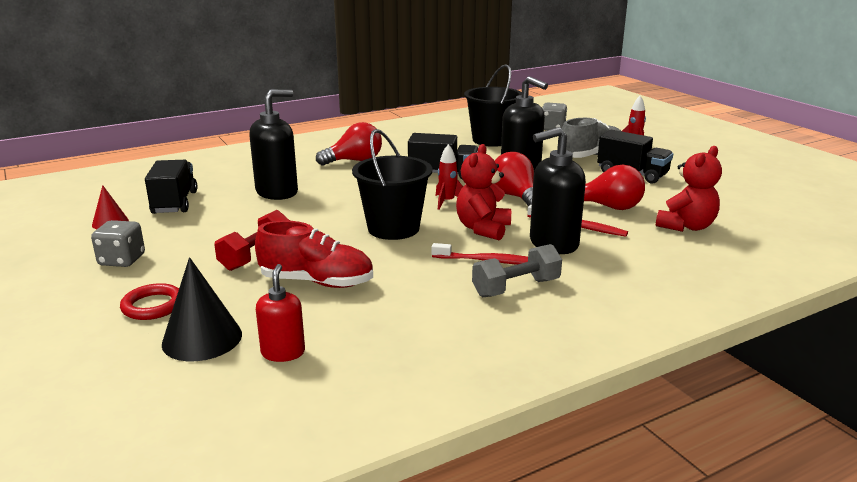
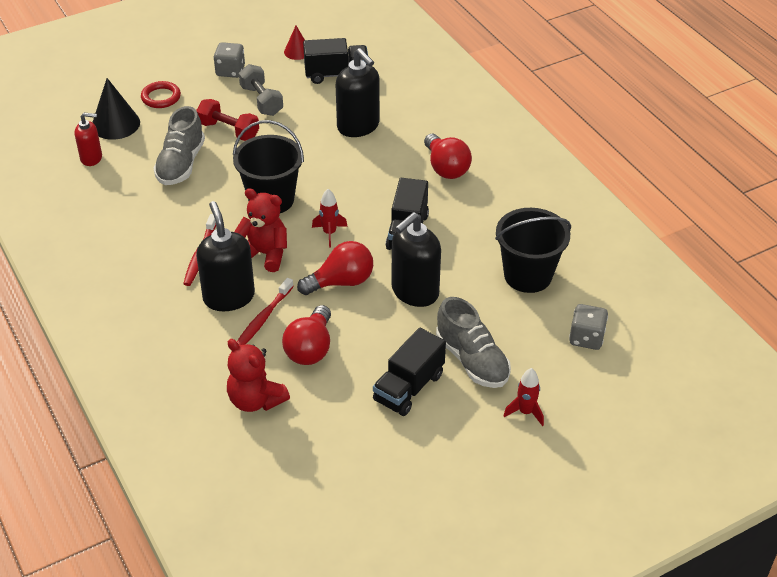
camera: 90 degrees right, 20 degrees up
(317, 282) = (181, 164): red shoe -> grey shoe
(516, 288) = (152, 266): grey dumbbell -> grey dumbbell (261, 101)

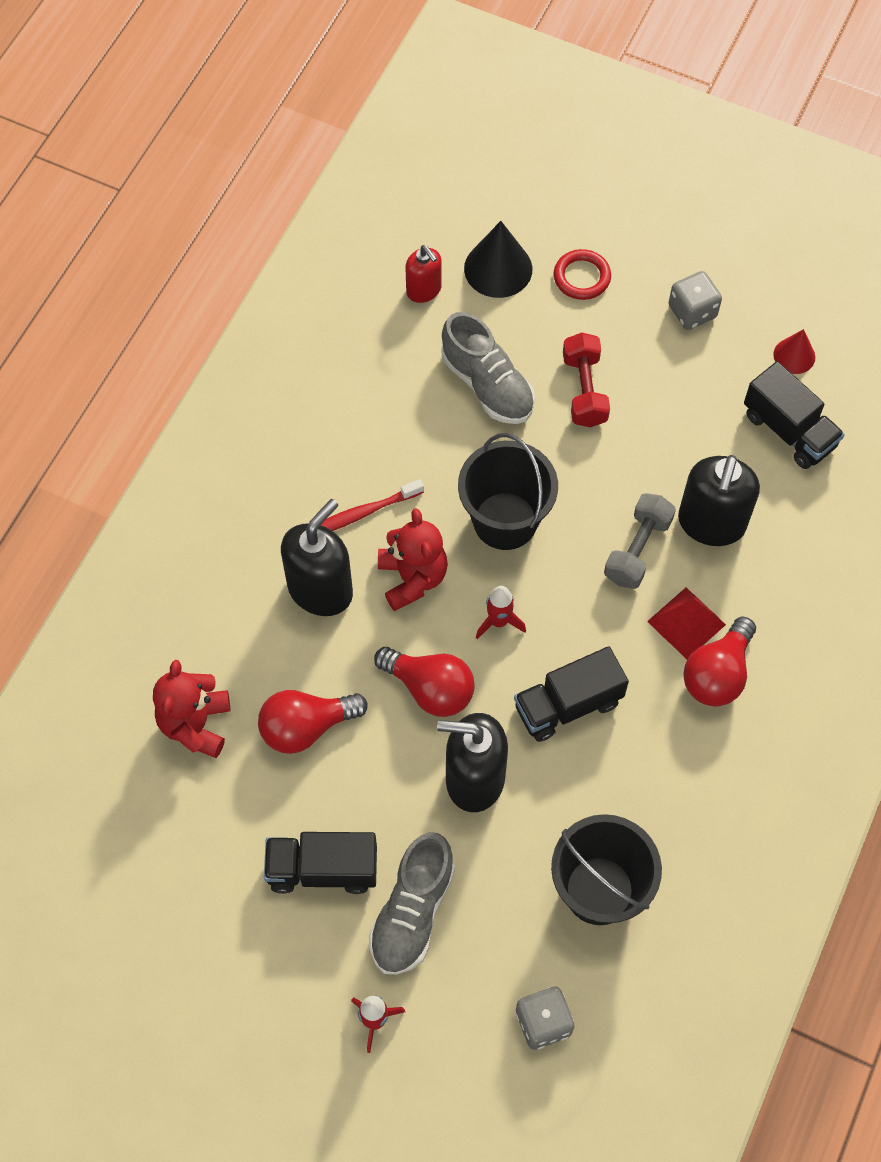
camera: 55 degrees right, 20 degrees up
(181, 164) = (487, 385): grey shoe -> grey shoe turned 105 degrees counterclockwise
(261, 101) = (667, 385): grey dumbbell -> grey dumbbell (637, 549)
(263, 318) = (315, 648): red toothbrush -> none
(405, 164) = (686, 622): none -> red pyramid

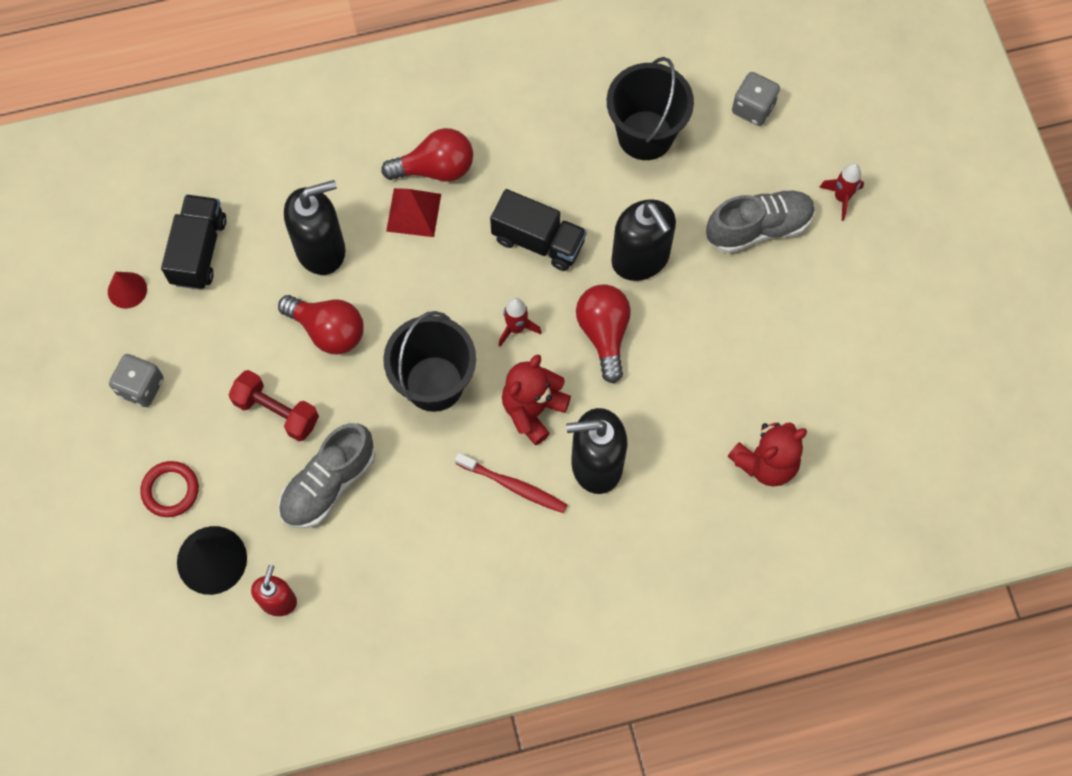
camera: 130 degrees left, 5 degrees up
(306, 727) = (702, 389): red light bulb -> red light bulb (328, 331)
(322, 869) = (783, 301): black truck -> none
(487, 385) = (328, 484): grey shoe -> grey shoe turned 150 degrees counterclockwise
(584, 390) = (276, 412): red dumbbell -> red dumbbell turned 75 degrees clockwise
(637, 549) = (383, 281): grey dumbbell -> none

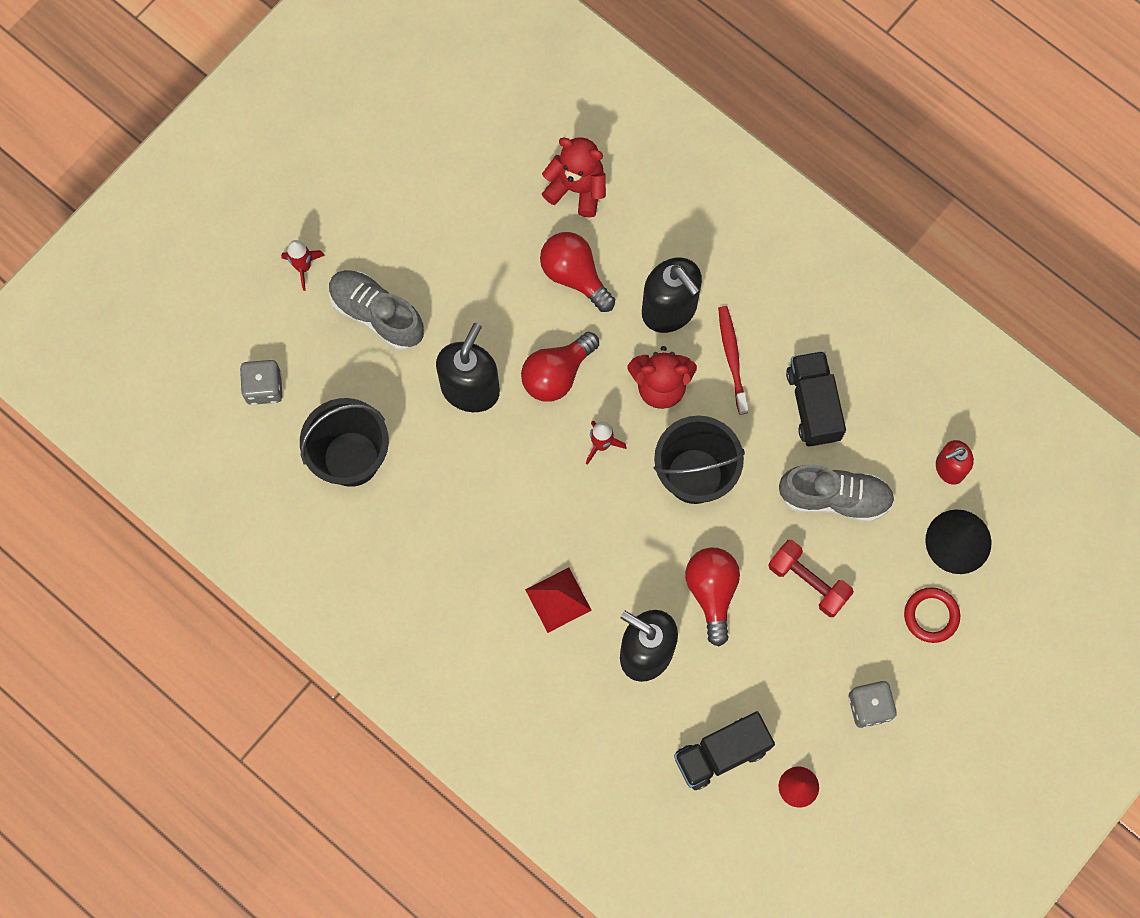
camera: 125 degrees left, 5 degrees up
(276, 412) = (808, 582): red dumbbell -> red dumbbell turned 45 degrees counterclockwise
(435, 168) = (504, 610): red light bulb -> red light bulb (574, 275)
(538, 241) = (512, 480): black truck -> black truck (813, 405)

